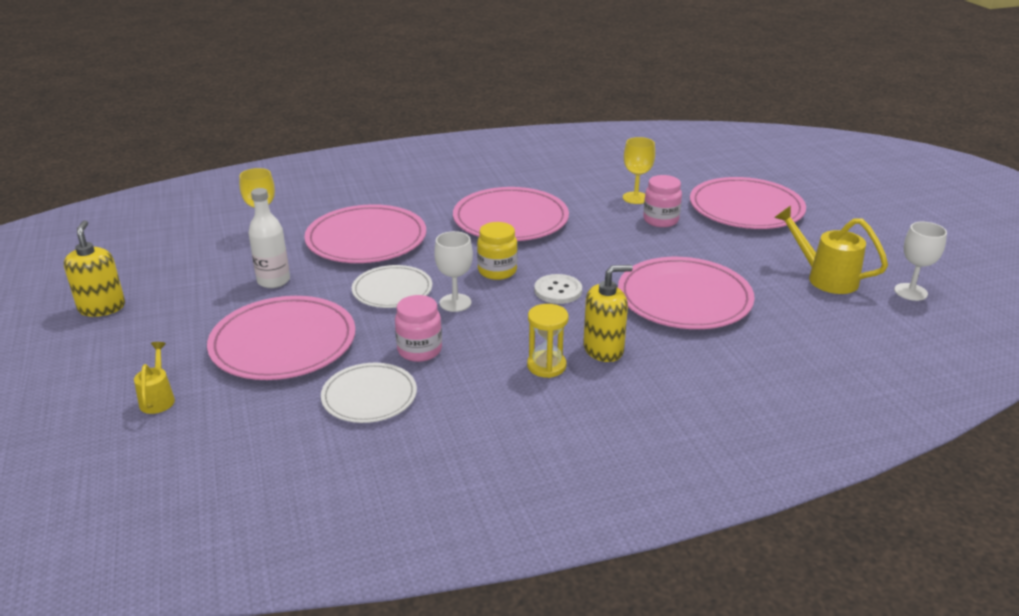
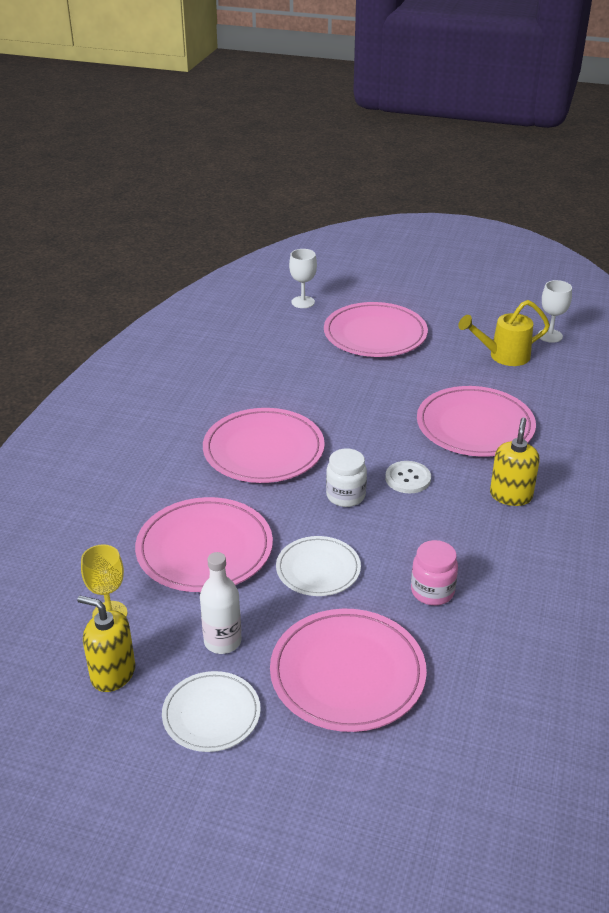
camera: 55 degrees left, 5 degrees up
(102, 308) = (146, 798): yellow soap dispenser -> yellow soap dispenser (113, 673)
(158, 398) = (373, 796): yellow watering can -> none
(369, 396) = (478, 648): white plate -> white plate (211, 714)
(455, 303) = (375, 541): white goblet -> white goblet (303, 302)
(497, 271) = (345, 496): yellow jar -> white jar
(546, 366) = (510, 533): yellow hourglass -> none
(635, 198) = (300, 372): yellow goblet -> none
(660, 220) = (350, 379): pink jar -> none

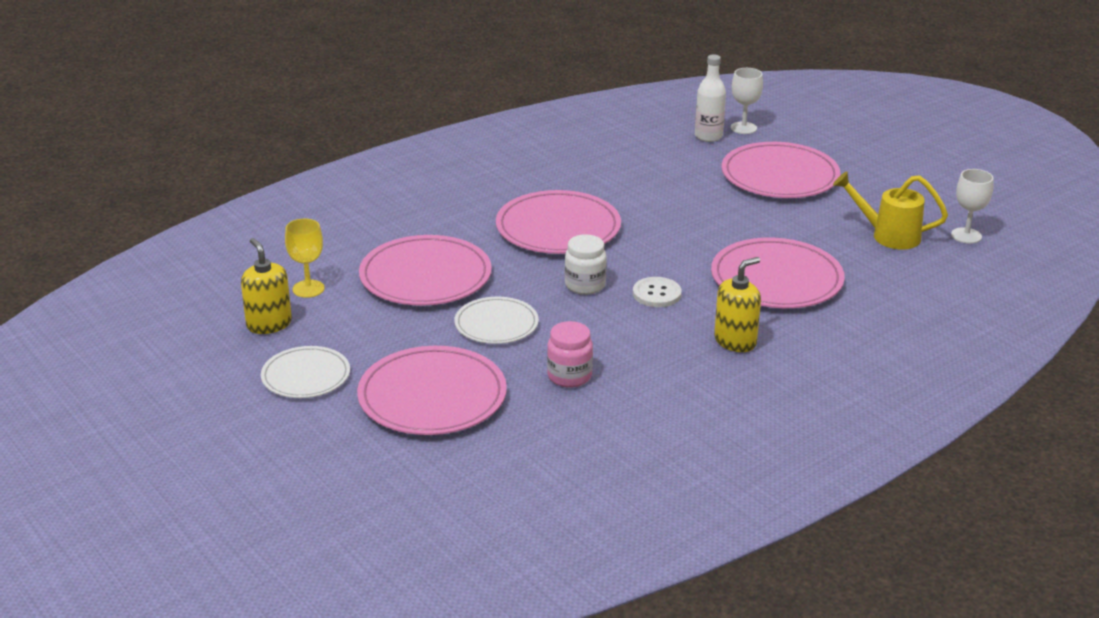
camera: 35 degrees right, 5 degrees down
(222, 641) = (366, 338): white bottle -> white bottle (708, 136)

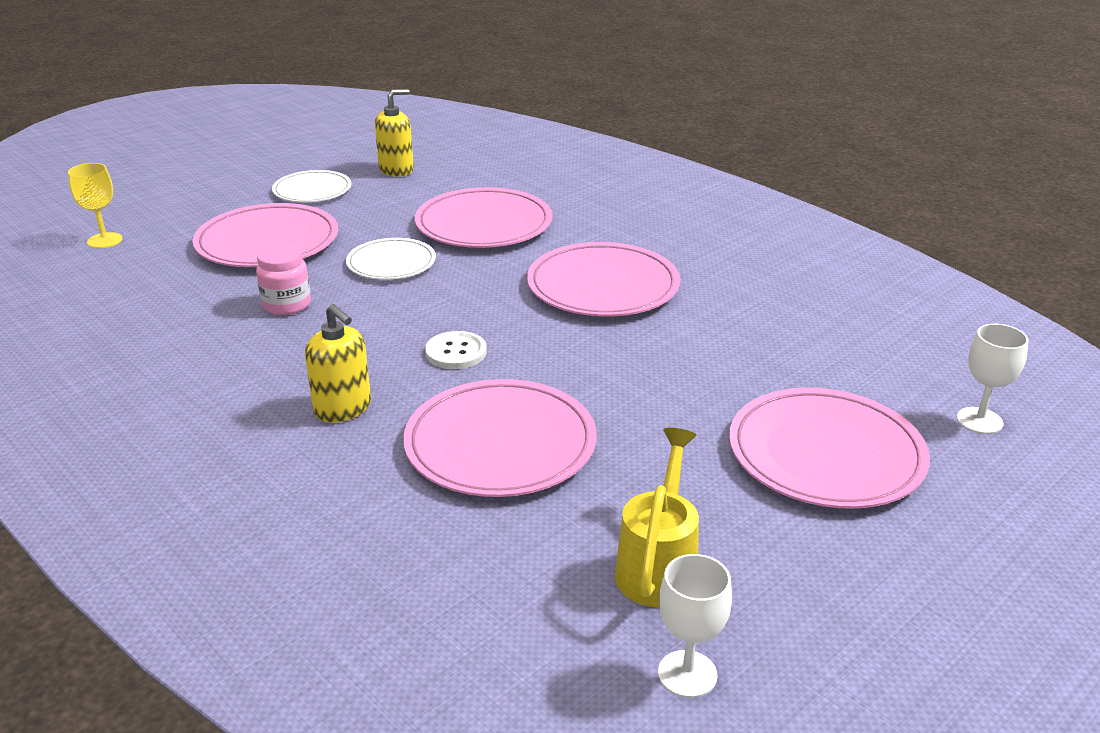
camera: 85 degrees right, 0 degrees up
(308, 289) = (456, 178): yellow goblet -> yellow goblet (104, 240)
(585, 285) = (472, 307): white jar -> none
(708, 136) = (924, 388): white bottle -> none

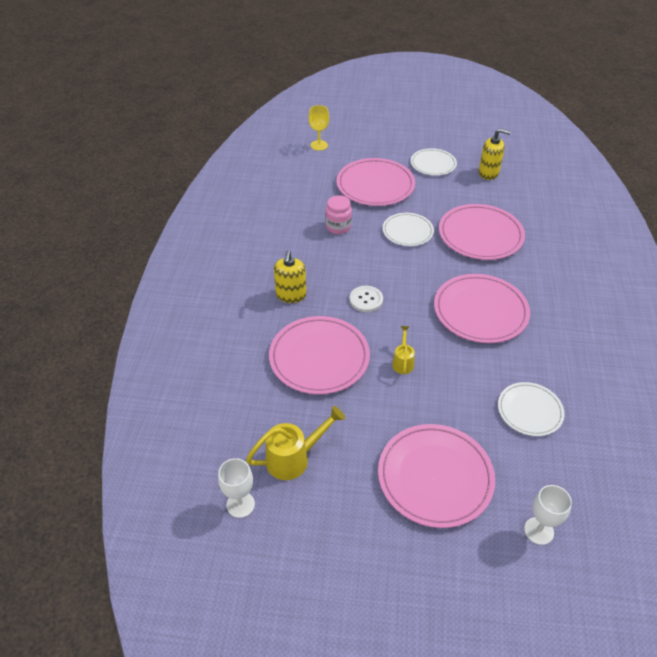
camera: 50 degrees right, 15 degrees up
(606, 380) = (403, 362): none -> yellow watering can
(797, 335) = (529, 410): none -> white plate

